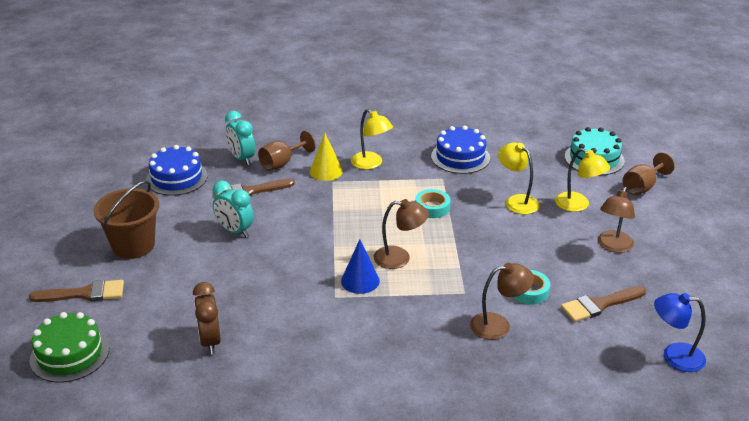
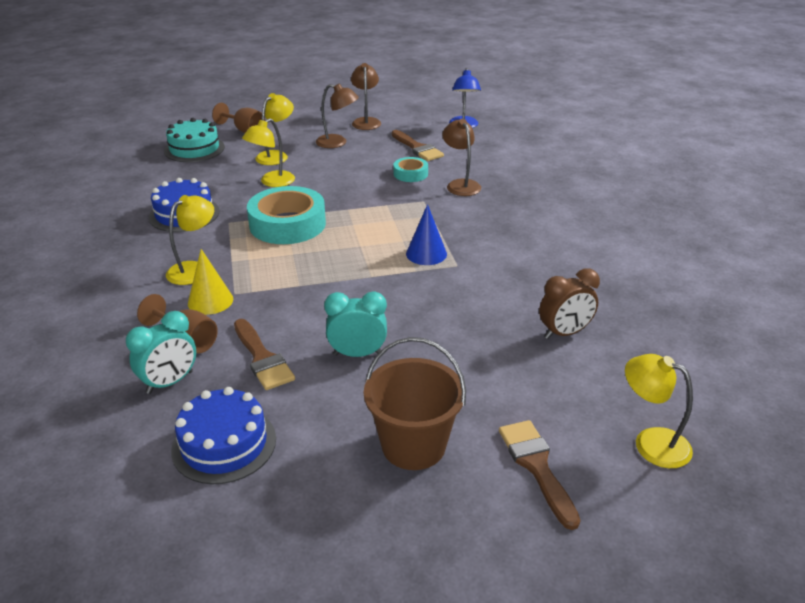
camera: 100 degrees left, 0 degrees up
(69, 354) = (651, 442): green cake -> yellow lamp
(235, 231) = (357, 354): turquoise clock -> turquoise clock turned 120 degrees counterclockwise
(400, 258) = (382, 235): brown lamp -> brown lamp (366, 121)
(432, 207) = (287, 224): turquoise tape -> turquoise tape, size x1.96

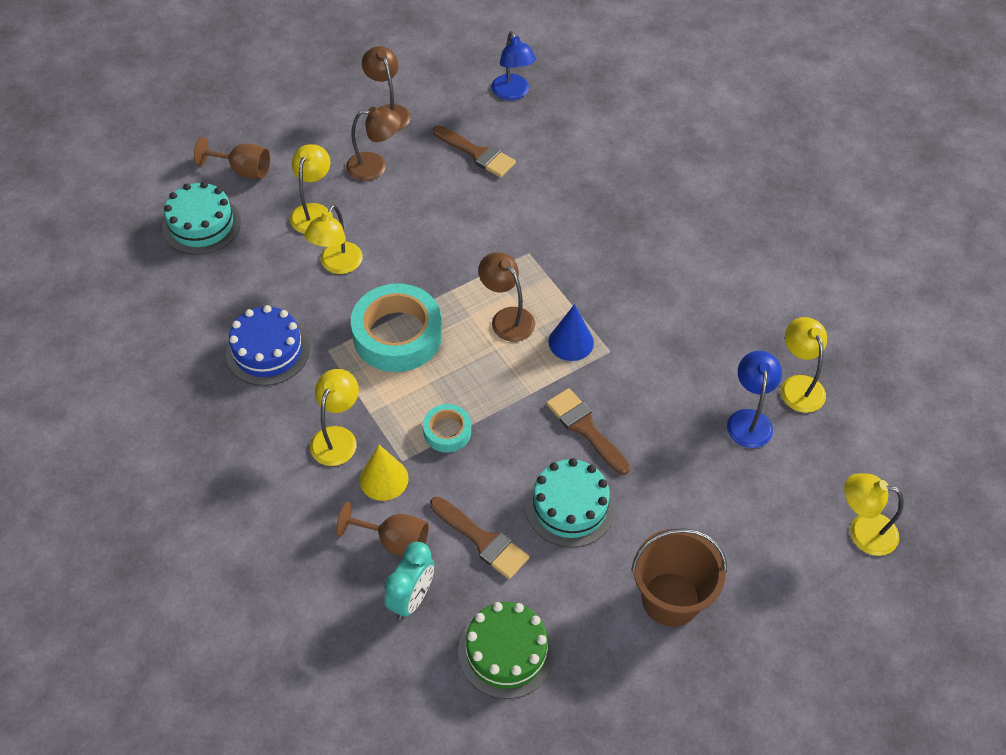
camera: 20 degrees left, 20 degrees up
(224, 444) = (506, 652): blue cake -> green cake
(357, 354) = (570, 506): turquoise clock -> turquoise cake
(410, 174) = (492, 206): turquoise tape -> turquoise tape (447, 431)
(460, 185) = (557, 212): brown lamp -> brown lamp (507, 318)
(537, 467) = (780, 588): brown brush -> brown brush (585, 428)
(564, 333) = (749, 420): brown clock -> blue lamp
(625, 320) = (798, 385): none -> yellow lamp

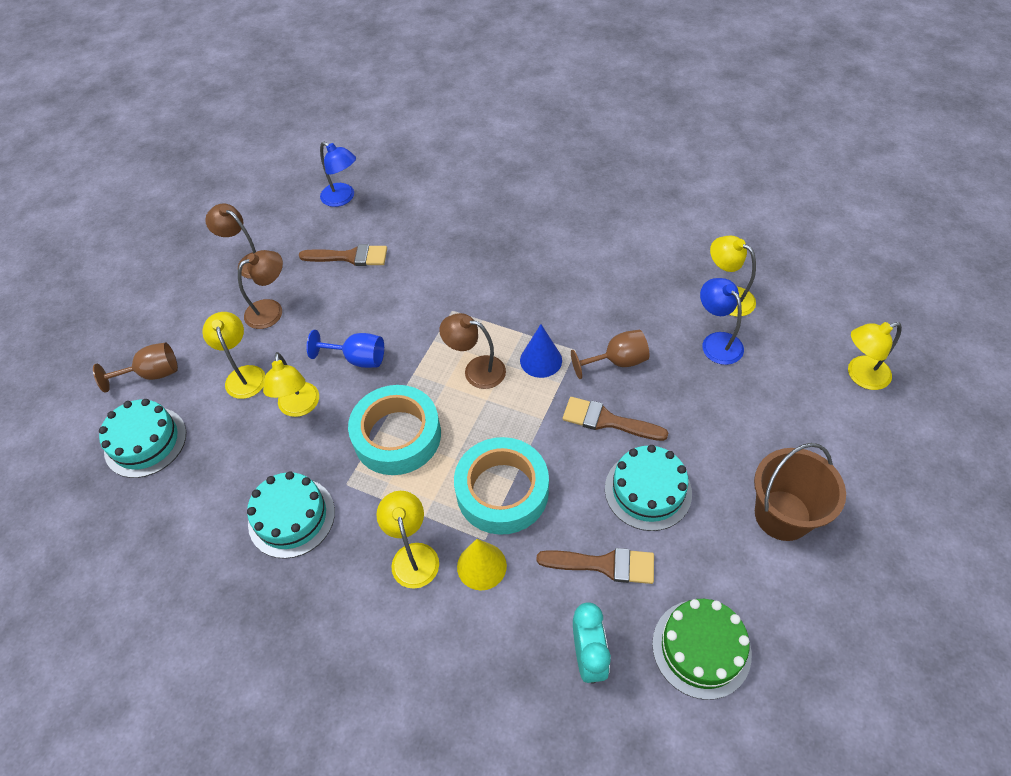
camera: 30 degrees left, 0 degrees up
(268, 351) = (291, 517): blue cake -> turquoise cake
(394, 541) = (534, 615): brown goblet -> brown goblet (617, 361)
(415, 250) = (358, 359): none -> blue goblet
(447, 431) = (502, 491): turquoise tape -> turquoise tape, size x1.96

